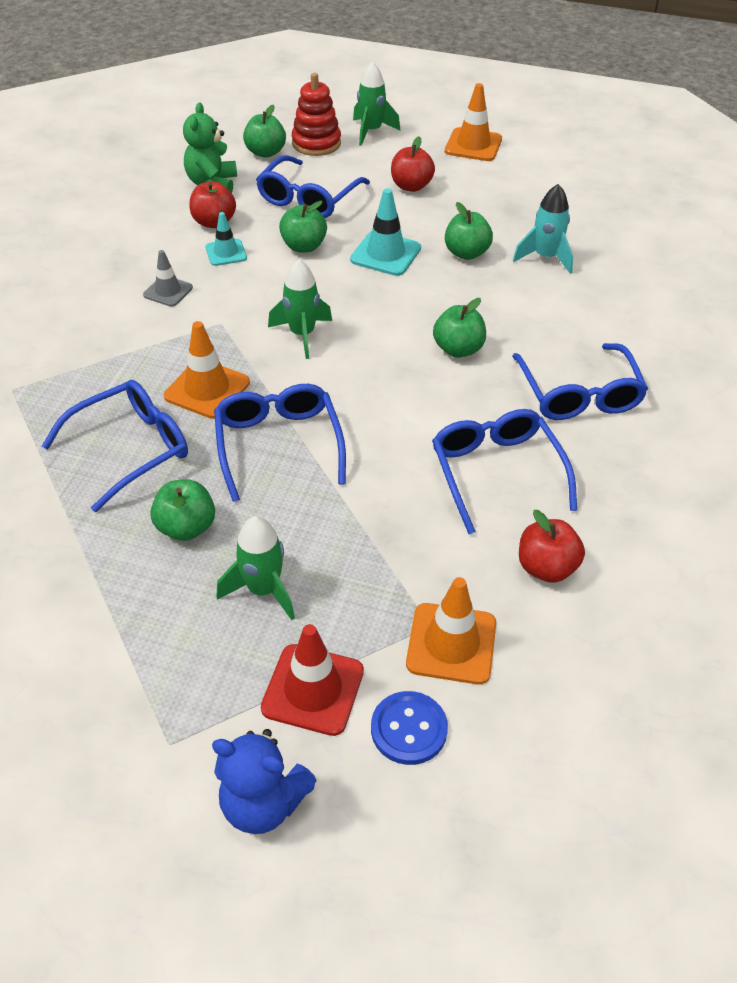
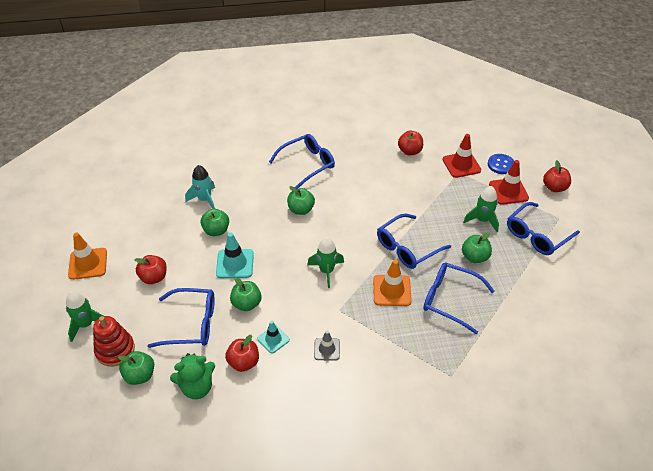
camera: 115 degrees left, 0 degrees up
(263, 803) = (554, 187): blue teddy bear -> red apple
(451, 643) = (461, 165): orange traffic cone -> red traffic cone
(496, 472) = (372, 176): blue glasses -> blue glasses (537, 235)

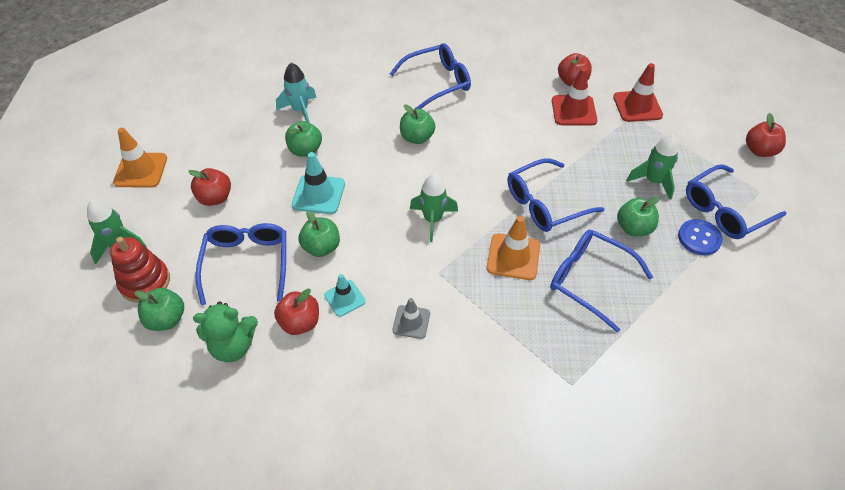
camera: 10 degrees right, 5 degrees up
(192, 324) = (247, 263): blue glasses -> blue glasses turned 105 degrees counterclockwise
(501, 165) = (690, 112): blue button -> blue button (699, 238)
(508, 191) = (695, 148): red traffic cone -> red traffic cone (573, 111)

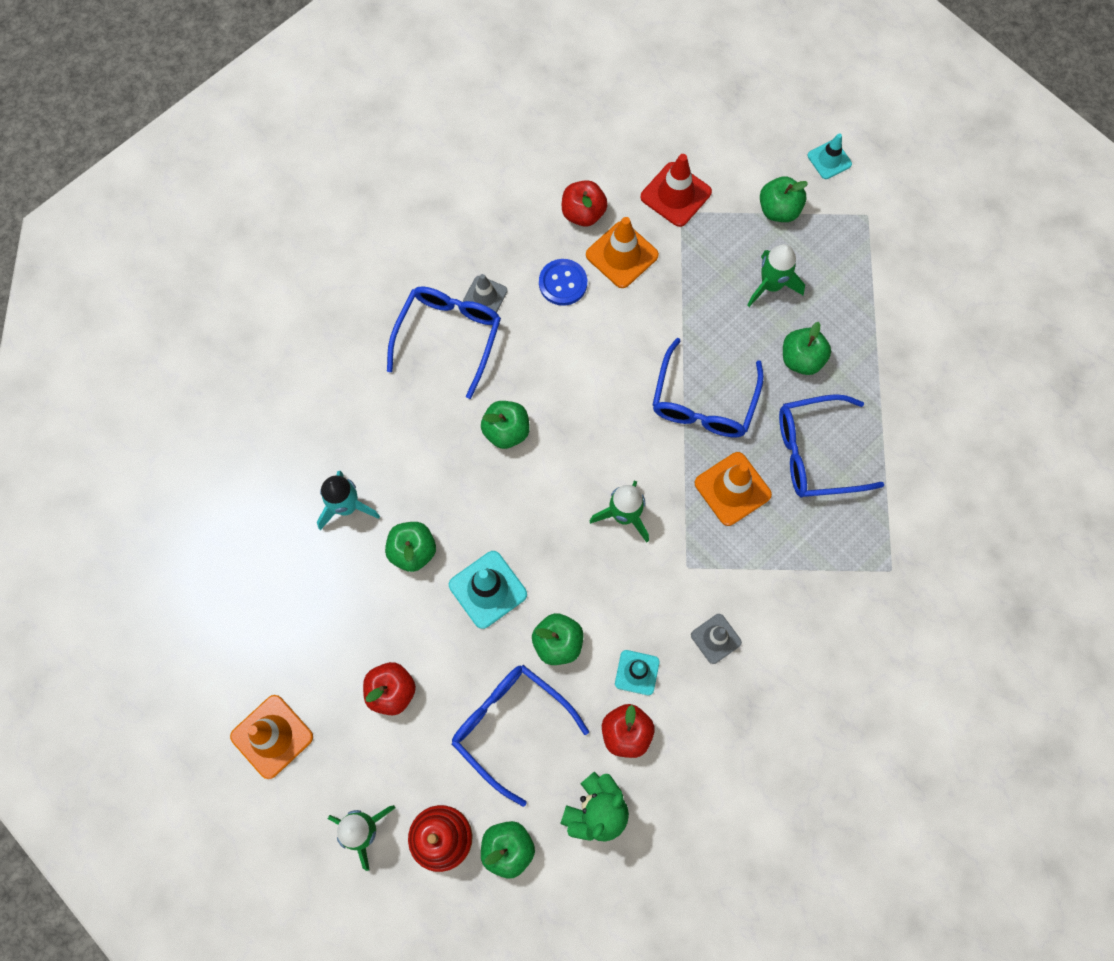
camera: 45 degrees left, 20 degrees up
(476, 79) = (485, 296): none -> grey traffic cone
(573, 111) = (622, 255): red traffic cone -> orange traffic cone
(698, 152) = (778, 210): none -> green apple
(699, 238) = (862, 320): blue button -> blue button (563, 283)
(725, 210) = (857, 266): blue glasses -> none
(759, 150) = (829, 160): red apple -> turquoise traffic cone

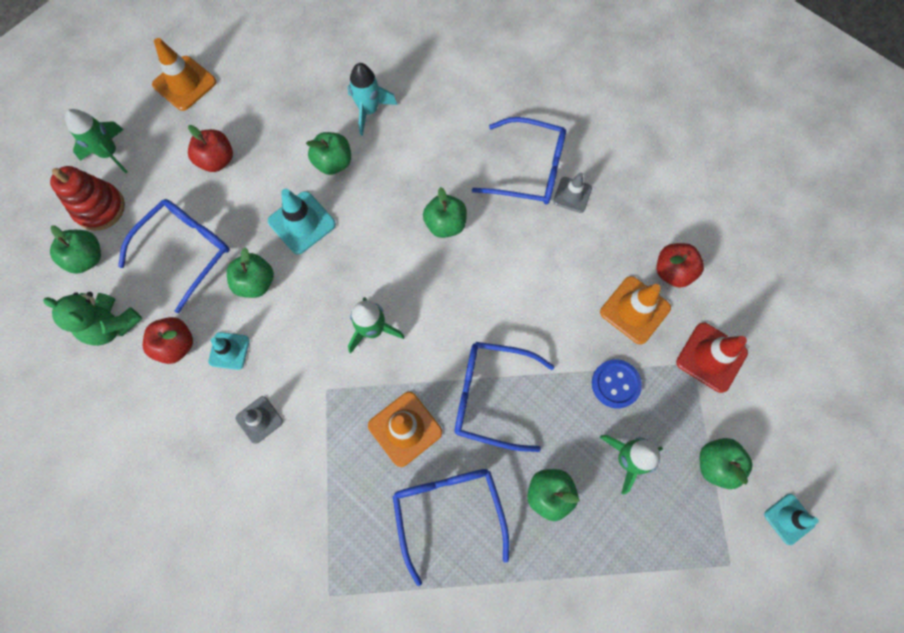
camera: 85 degrees right, 0 degrees up
(563, 283) = (596, 259): blue button -> blue button (615, 384)

